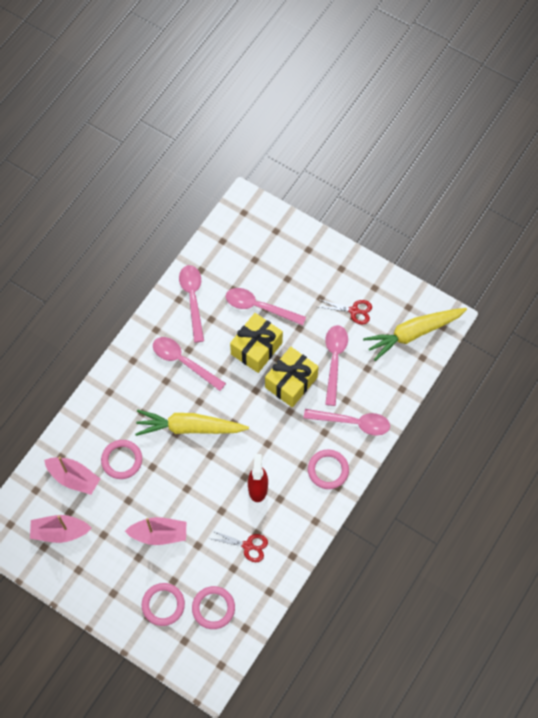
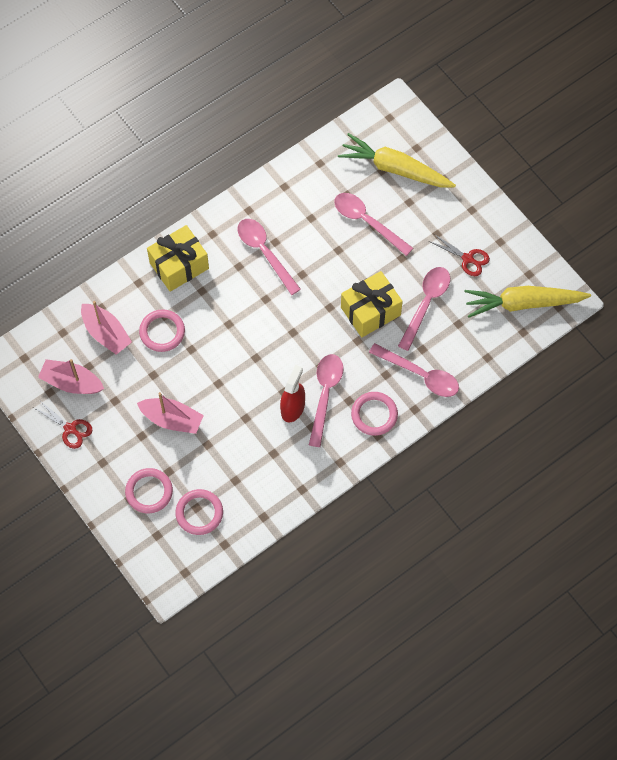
camera: 20 degrees right, 0 degrees up
(190, 427) = (245, 322): yellow carrot -> yellow carrot (395, 169)
(193, 299) = (299, 191): pink spoon -> pink spoon (325, 395)
(247, 546) = (259, 463): red scissors -> red scissors (70, 429)
(256, 348) = (347, 264): yellow gift -> yellow gift (179, 265)

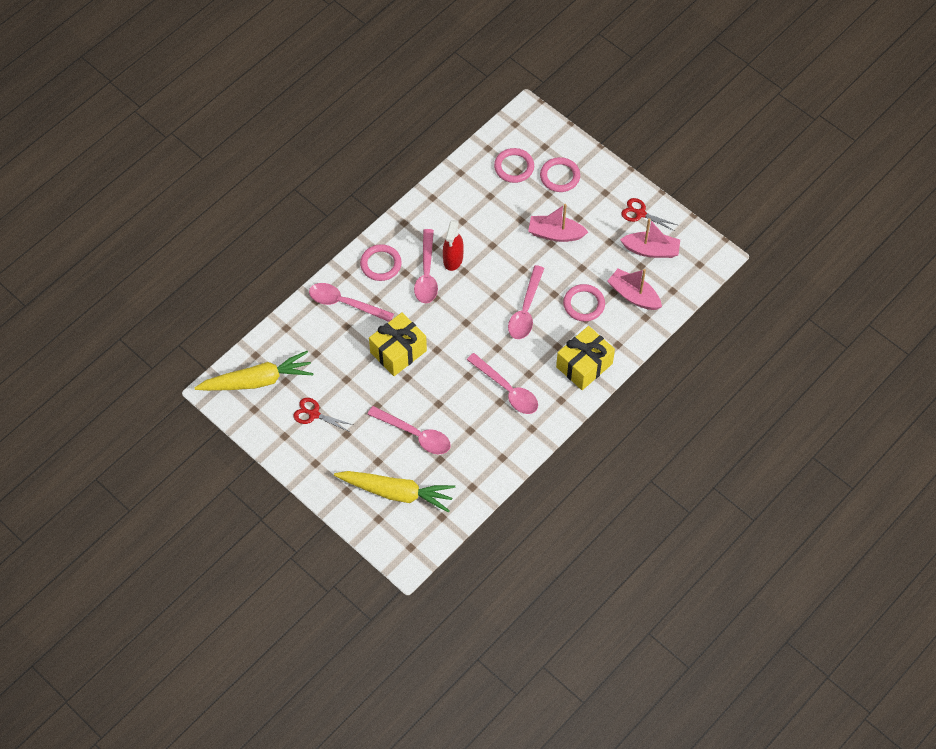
camera: 170 degrees right, 5 degrees down
(426, 304) = (348, 366): pink spoon -> pink spoon (525, 310)

